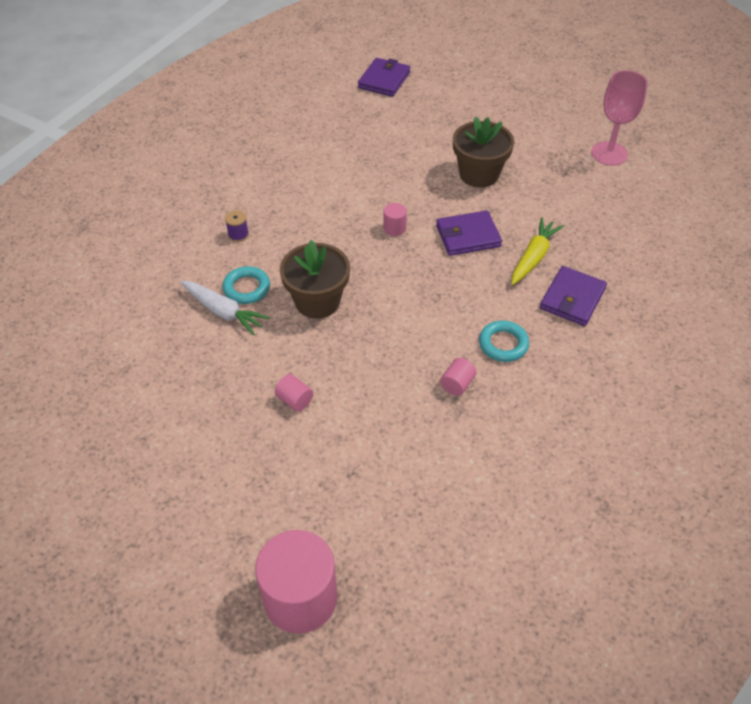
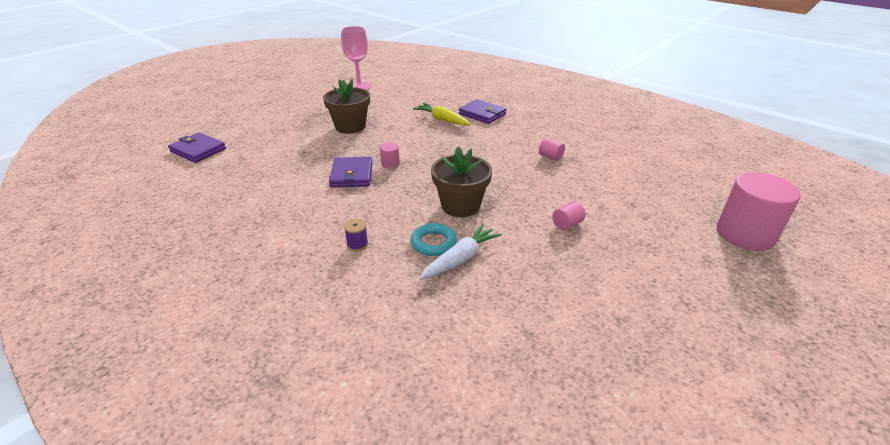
camera: 80 degrees left, 15 degrees down
(468, 236) = (412, 138): purple wallet -> purple wallet (352, 175)
(503, 344) = (517, 138): turquoise ring -> none

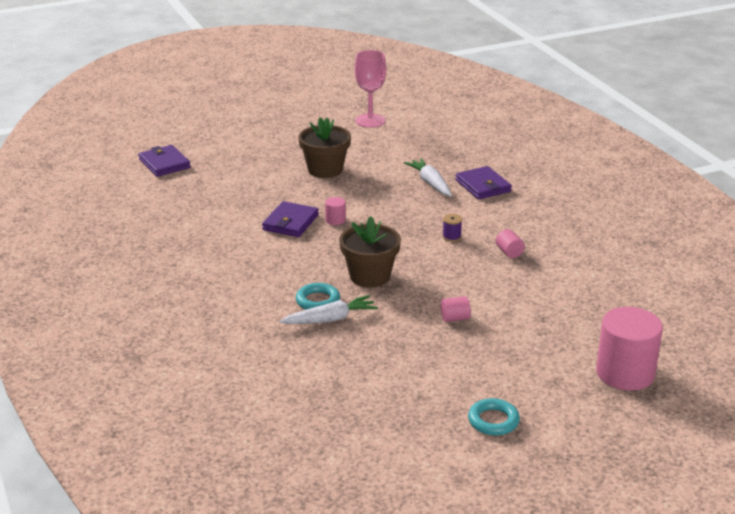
camera: 25 degrees right, 5 degrees down
(357, 244) = (253, 285): purple spool -> purple spool (451, 237)
(442, 120) = (430, 183): yellow carrot -> white carrot
(709, 323) = (493, 421): none -> turquoise ring

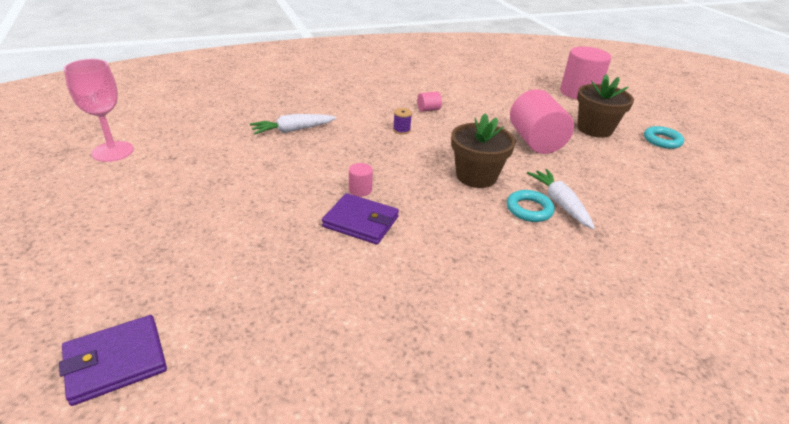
camera: 90 degrees left, 5 degrees up
(325, 170) = (230, 190): brown flower pot -> brown flower pot (594, 129)
(455, 318) = (535, 141): pink cylinder -> pink cylinder, size x2.35
(483, 186) = (308, 107): purple wallet -> none

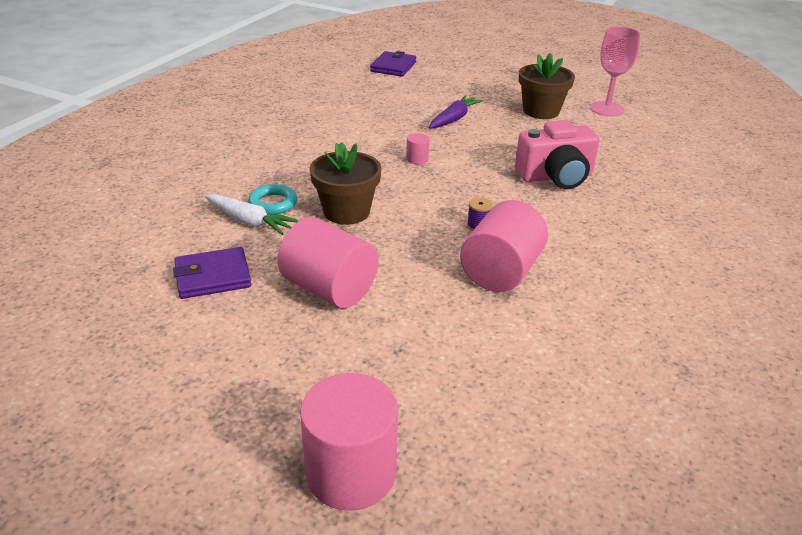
camera: 140 degrees right, 0 degrees up
(250, 213) = (454, 119): none -> purple carrot
(293, 130) = (556, 177): white carrot -> pink camera
(361, 222) = (383, 142): purple wallet -> purple wallet (213, 276)
(428, 109) = (501, 271): pink cylinder -> pink cylinder, size x2.35
(594, 129) = (268, 364): brown flower pot -> brown flower pot (541, 111)
(662, 140) = (151, 398): turquoise ring -> none

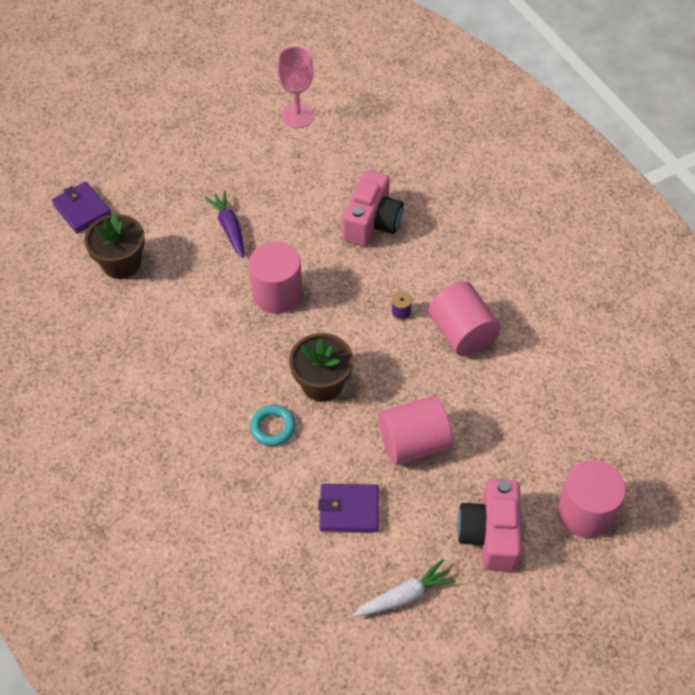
camera: 55 degrees left, 20 degrees up
(213, 276) = (349, 510): purple wallet -> purple wallet turned 75 degrees clockwise
(249, 221) = (288, 455): white carrot -> white carrot (404, 596)
(252, 392) = (490, 534): none -> pink camera
(417, 159) = (277, 294): pink cylinder -> pink cylinder, size x2.35
(541, 111) = (265, 160): brown flower pot -> brown flower pot (121, 263)

